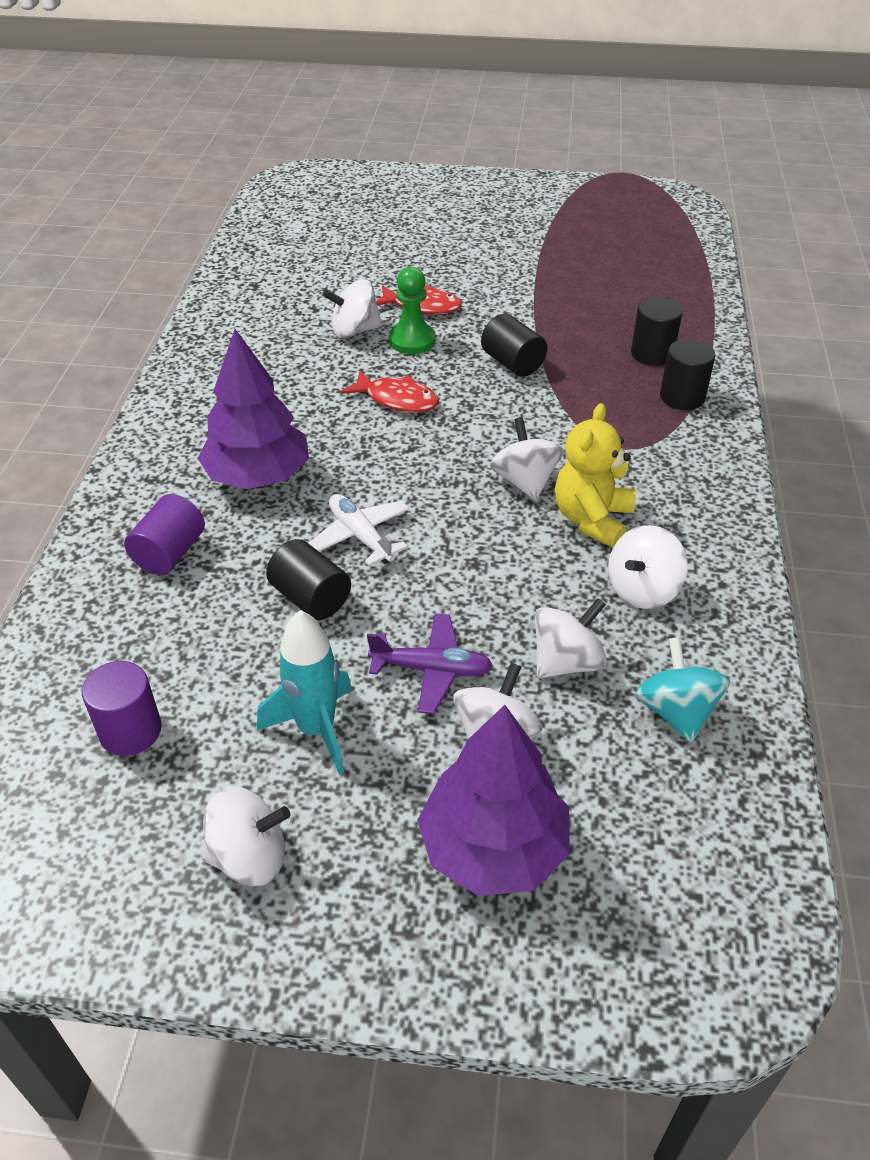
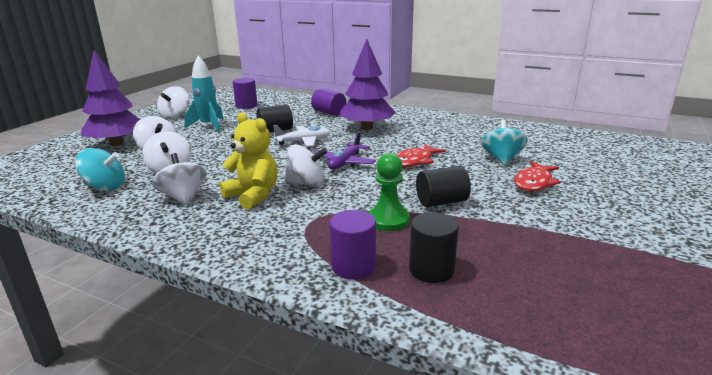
camera: 110 degrees right, 20 degrees down
(354, 331) = (501, 159): white spinning top -> turquoise spinning top
(412, 340) = (484, 173): green pawn -> green pawn (388, 220)
(432, 669) = (207, 145): purple plane -> purple plane (345, 162)
(682, 397) = (353, 266): black cylinder -> purple cylinder

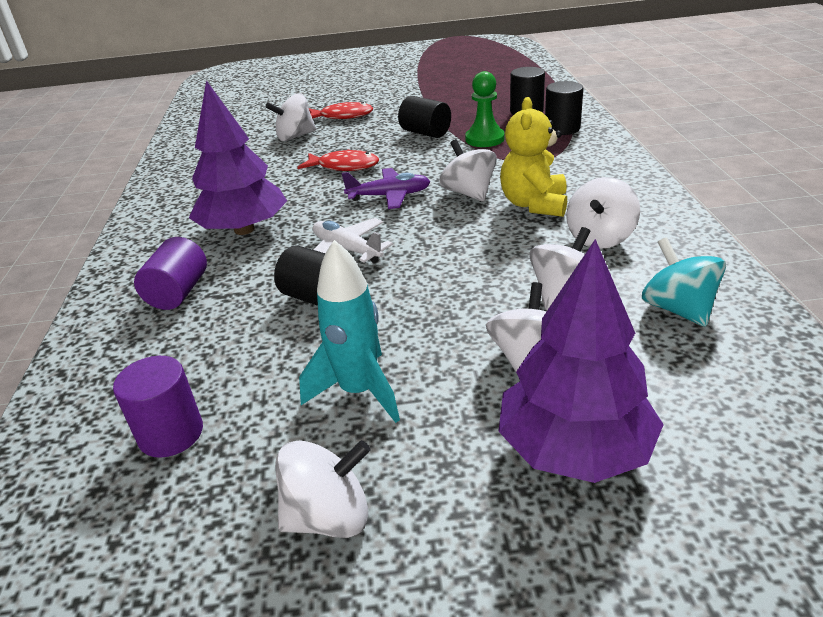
camera: 120 degrees left, 10 degrees up
(353, 266) = (562, 128): purple cylinder -> black cylinder
(501, 159) = (295, 136): turquoise spinning top -> white spinning top

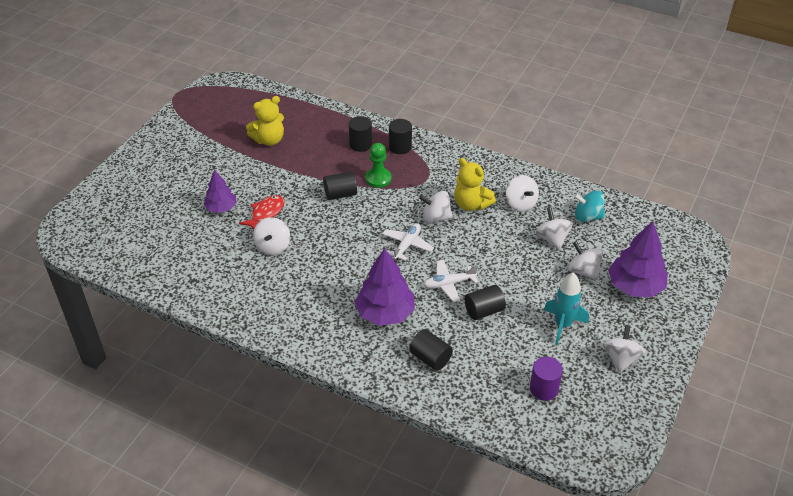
camera: 60 degrees left, 10 degrees up
(178, 293) = (430, 358): purple cylinder -> black cylinder
(325, 100) = (221, 208): none -> purple tree
(344, 166) = (348, 245): red fish -> none
(389, 196) = (407, 245): purple plane -> white plane
(456, 79) = (269, 140): none -> yellow teddy bear

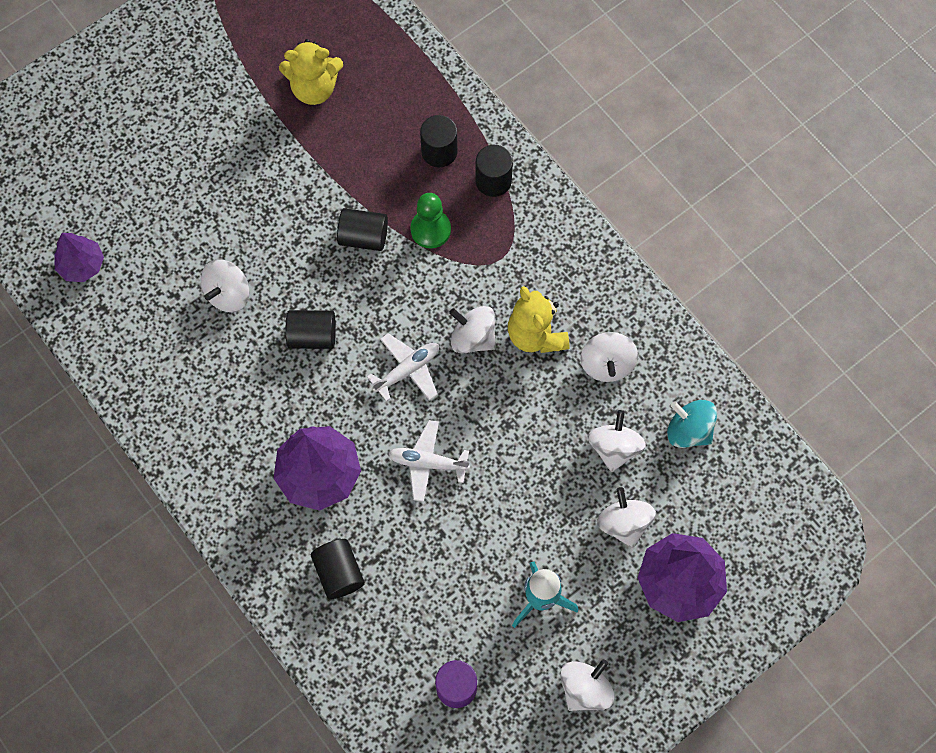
camera: 25 degrees right, 25 degrees up
(221, 208) = (191, 193): purple tree -> purple tree (82, 265)
(265, 213) = (246, 229): red fish -> none
(484, 311) = (449, 528): black cylinder -> black cylinder (312, 336)

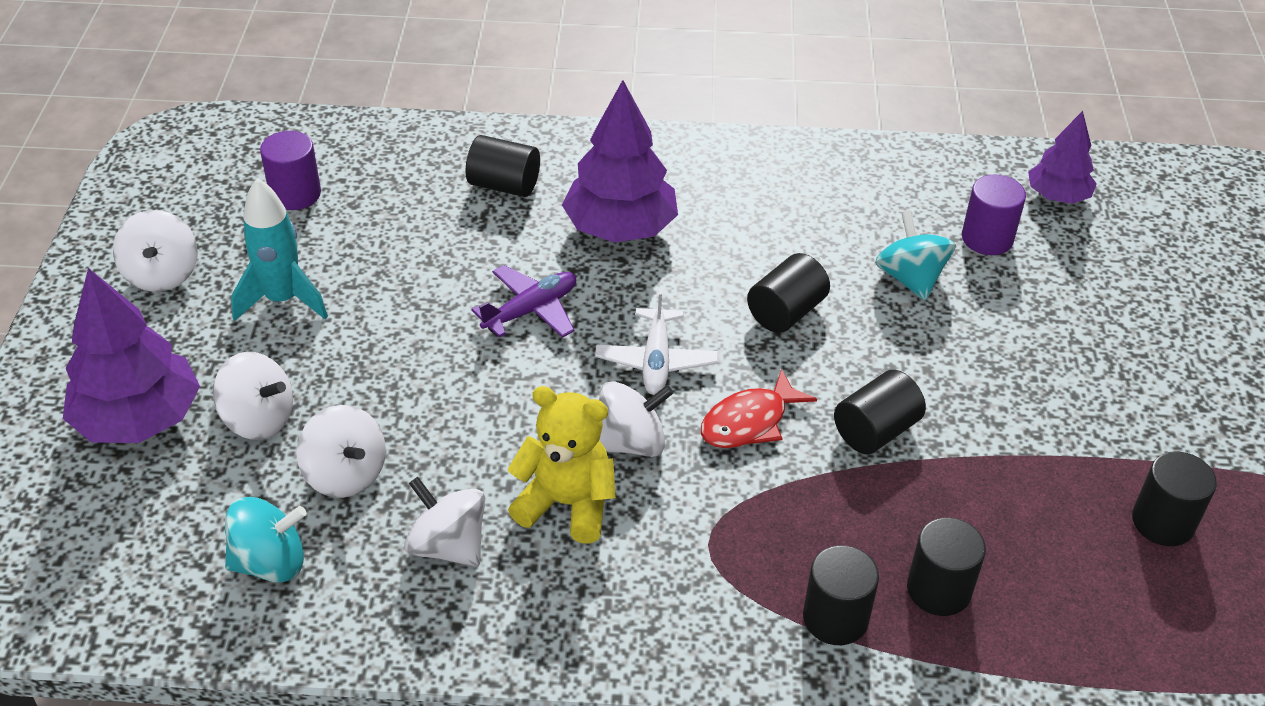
camera: 130 degrees right, 25 degrees down
(157, 278) = (987, 238): none -> purple cylinder
(228, 294) = (910, 278): white spinning top -> turquoise spinning top
(314, 88) = (1163, 522): yellow teddy bear -> black cylinder
(409, 296) = (749, 422): none -> red fish
(428, 463) = (531, 310): white plane -> purple plane
(430, 230) = (823, 501): green pawn -> none

